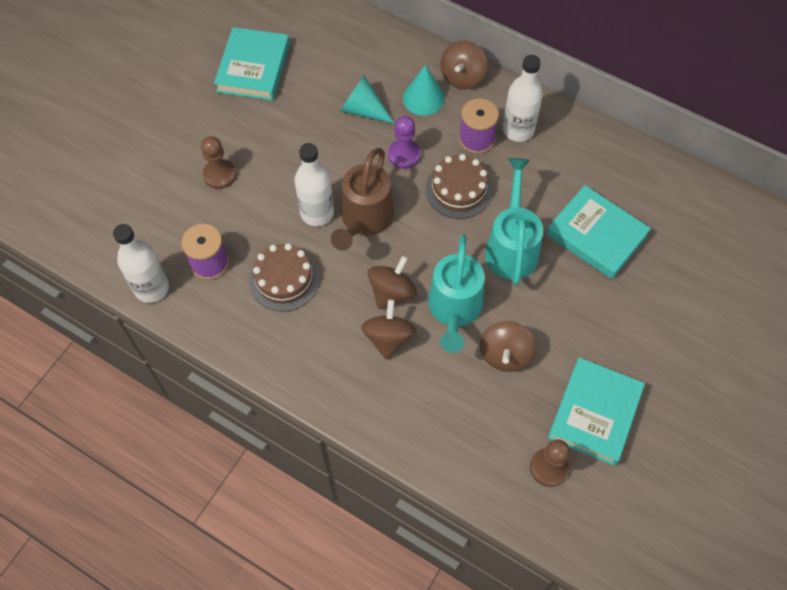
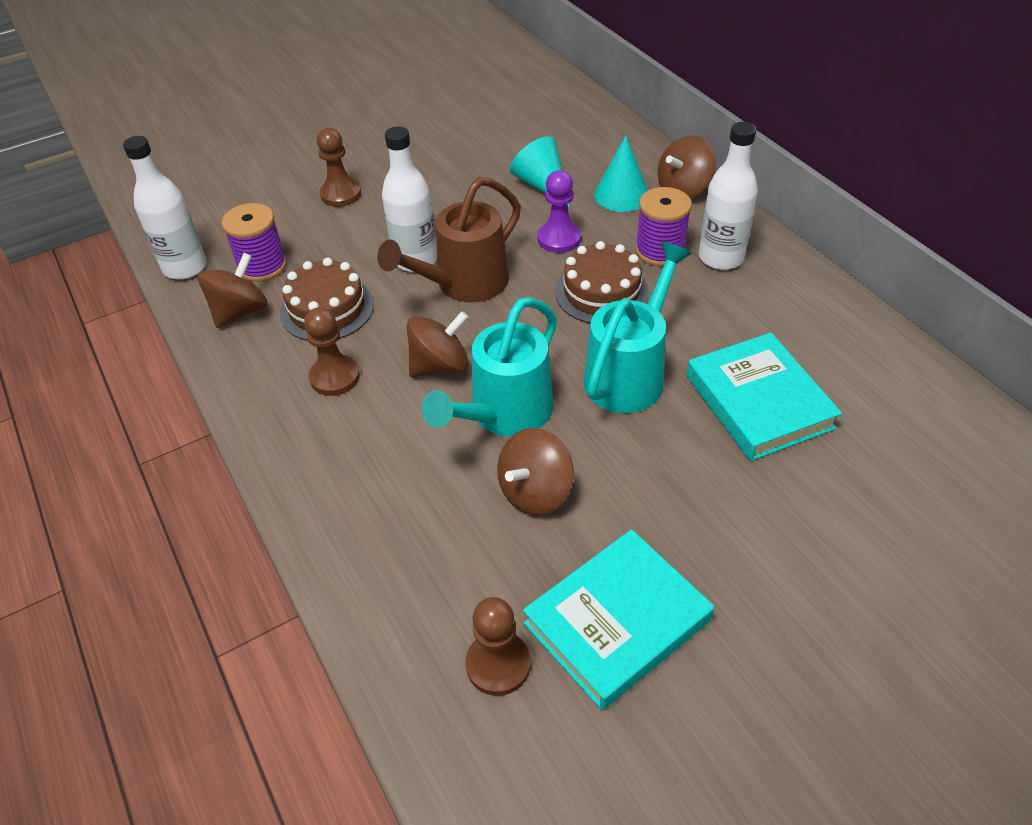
camera: 30 degrees right, 15 degrees down
(253, 68) = (451, 119): turquoise book -> none
(329, 330) = (335, 377): none -> brown pawn
(388, 338) = (398, 413): brown spinning top -> brown spinning top (240, 311)

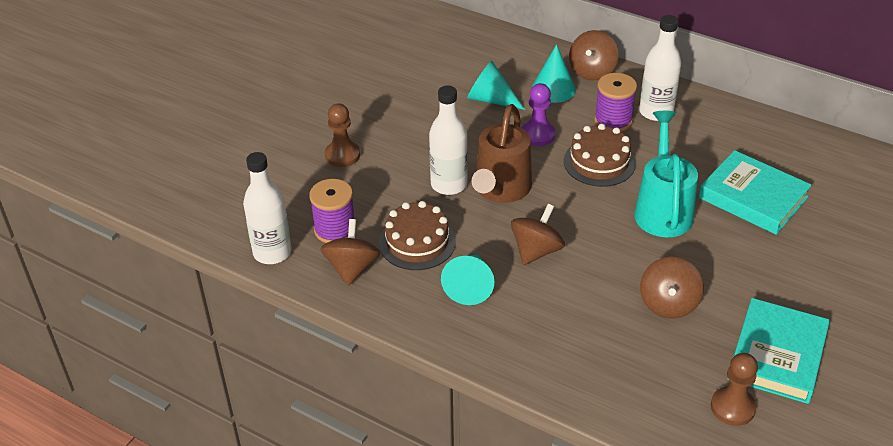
camera: 30 degrees left, 5 degrees down
(335, 377) = (470, 286): brown pawn -> turquoise cone
(503, 414) = (606, 265): turquoise watering can -> none

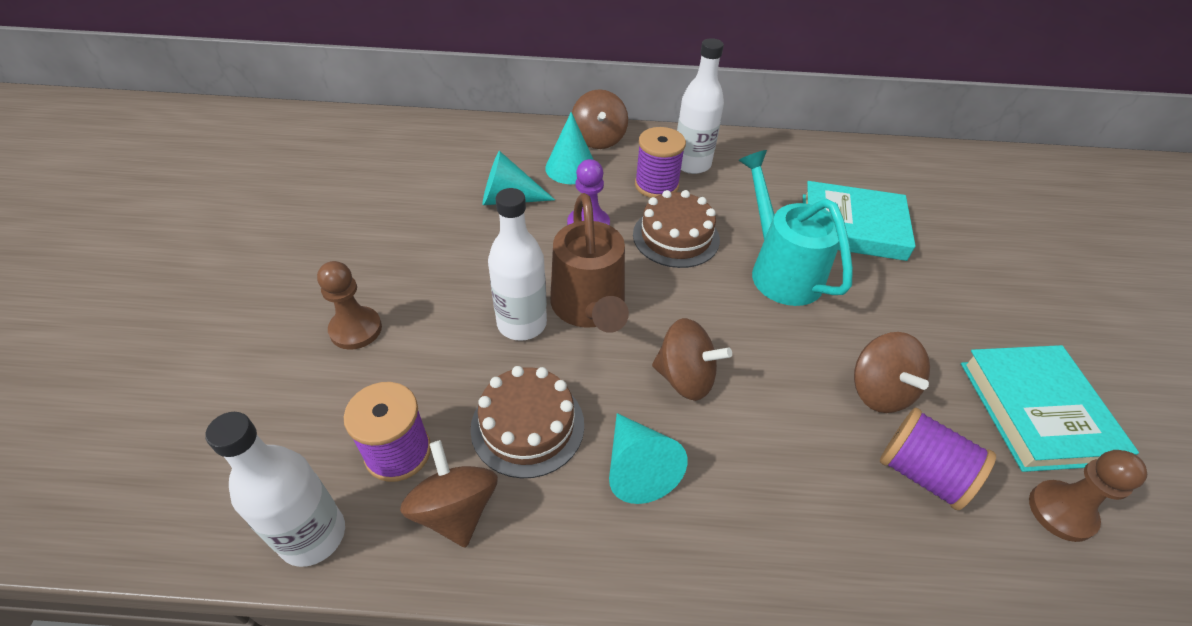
camera: 30 degrees left, 5 degrees up
(536, 251) = (685, 378): brown spinning top -> brown spinning top turned 105 degrees clockwise
(654, 354) = (921, 473): none -> purple spool

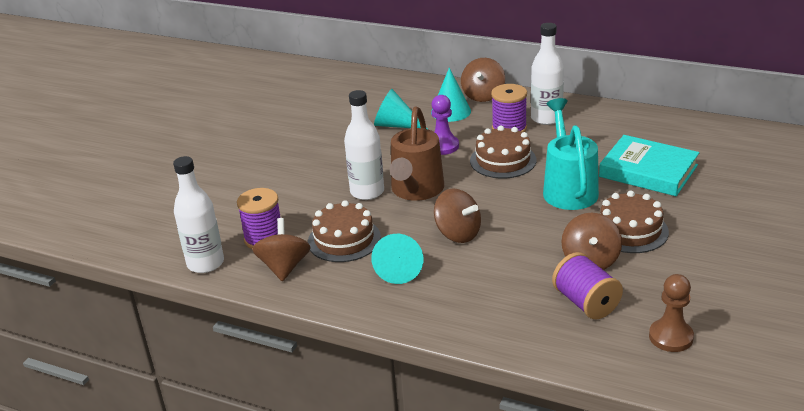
camera: 25 degrees right, 15 degrees down
(356, 329) = (264, 180): brown pawn -> none
(892, 326) = (630, 230): none -> brown cake
(1036, 411) = (702, 289): turquoise book -> none

